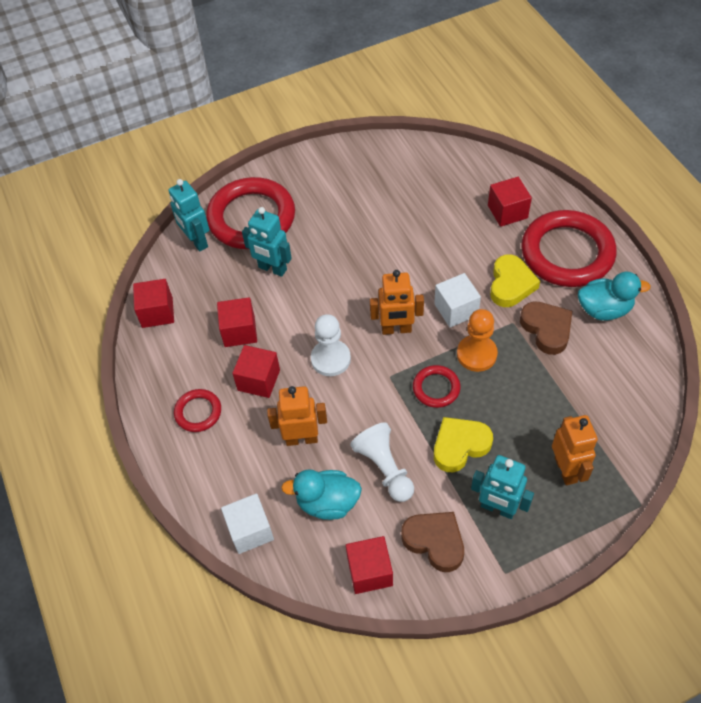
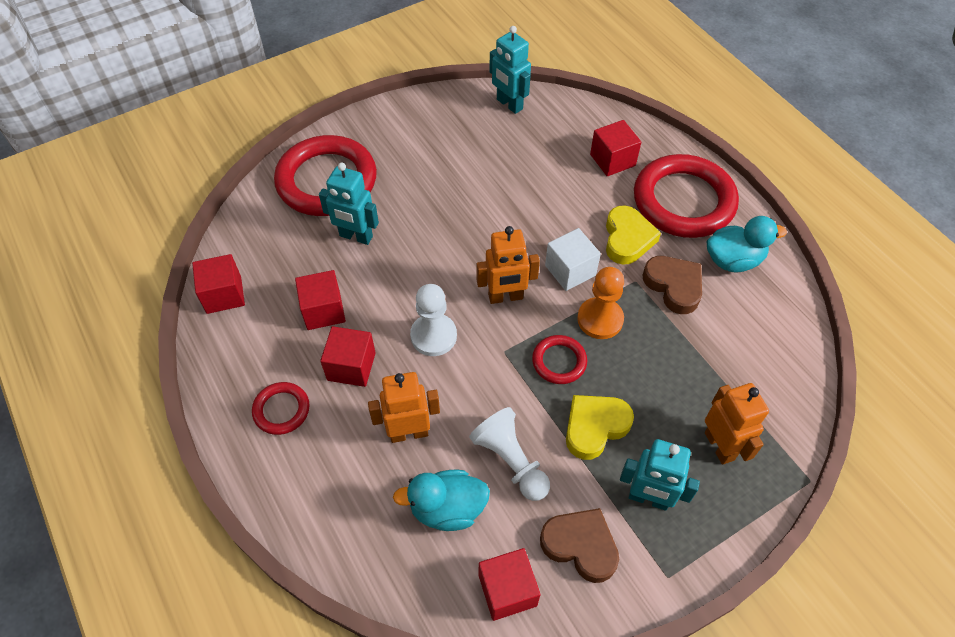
camera: 10 degrees left, 0 degrees up
(196, 241) = (265, 210): turquoise robot -> turquoise robot (509, 104)
(250, 530) = (357, 551): white cube -> none

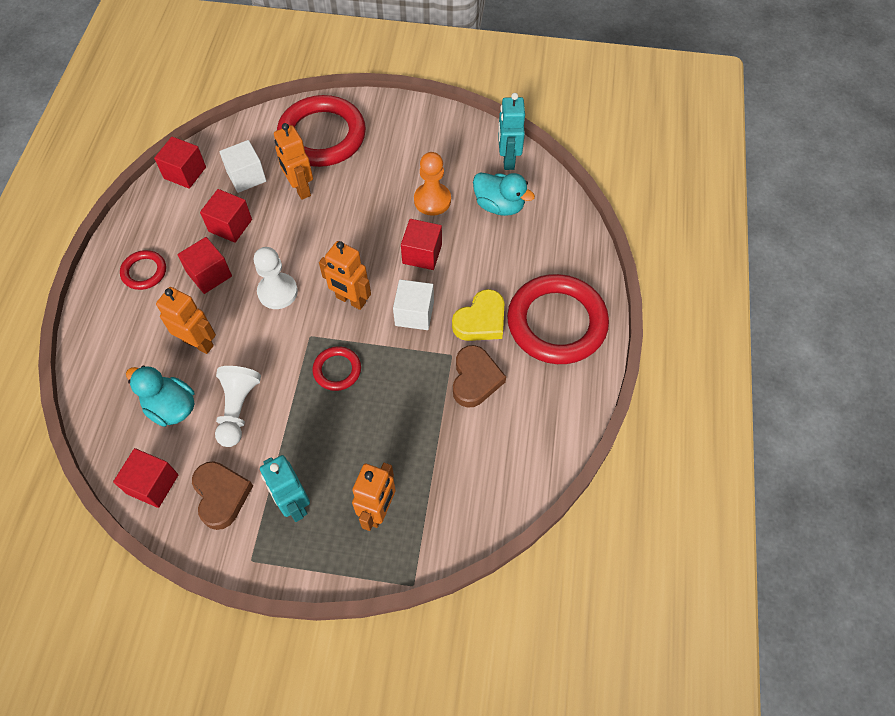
camera: 40 degrees right, 5 degrees up
(291, 259) = (246, 176): none -> white cube
(356, 236) = (300, 188): turquoise robot -> orange robot
(595, 427) = (312, 431): yellow heart -> none
(600, 319) = (396, 363): orange pawn -> orange pawn (432, 200)
(612, 160) = (538, 254): red cube -> red cube (422, 254)
(733, 260) = (542, 394): turquoise duck -> turquoise duck (499, 205)

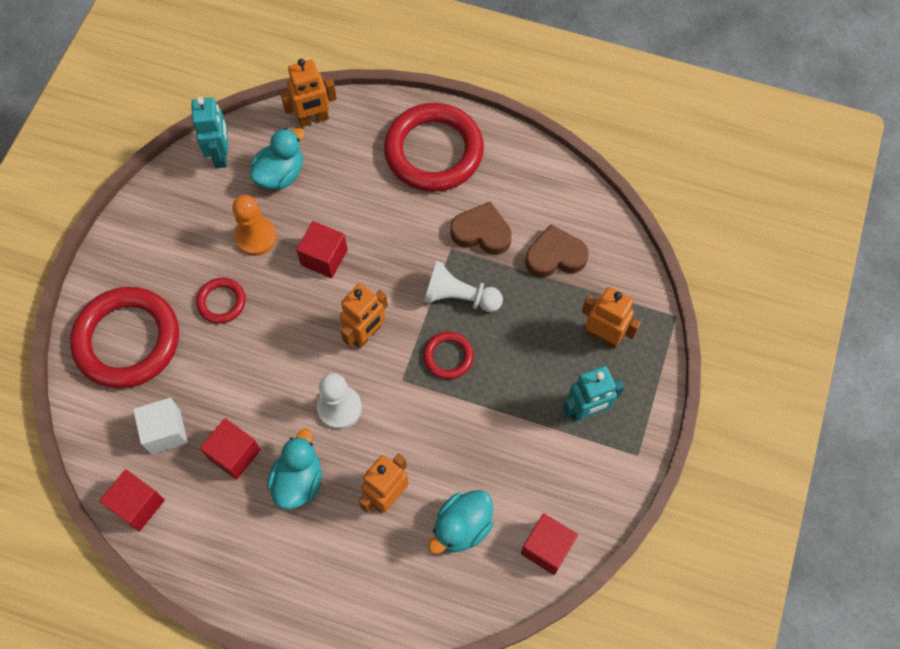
camera: 80 degrees left, 5 degrees up
(144, 272) = (277, 556): red ring -> red ring (221, 302)
(209, 274) = (298, 481): red cube -> turquoise duck
(221, 495) = (569, 479): brown heart -> brown heart (555, 256)
(238, 409) = (476, 458): white pawn -> white pawn (459, 297)
(300, 188) = (201, 372): orange robot -> orange robot (313, 119)
(414, 313) = (396, 275): white cube -> none
(481, 320) = (417, 216): yellow heart -> none
(508, 159) = (221, 155): turquoise robot -> turquoise robot turned 105 degrees counterclockwise

